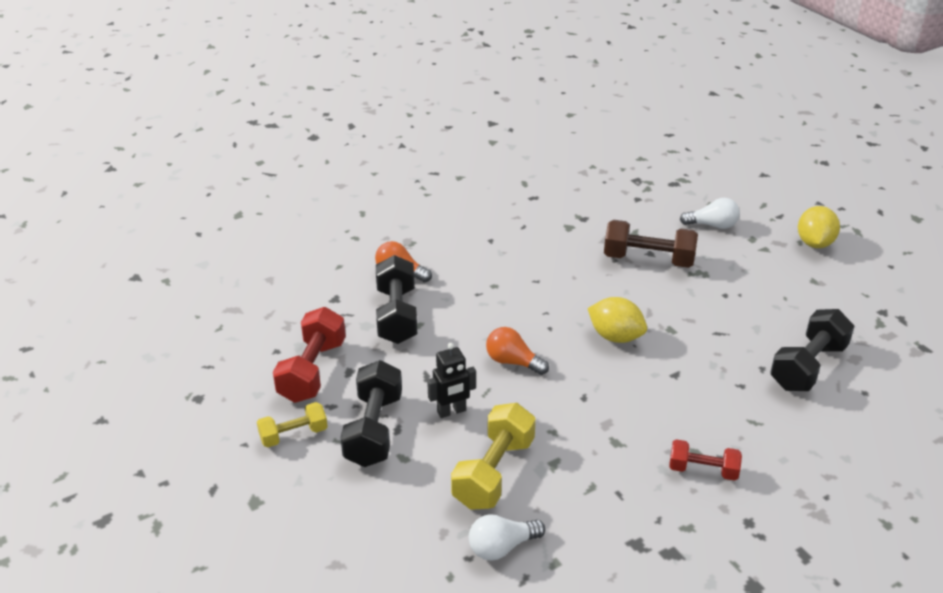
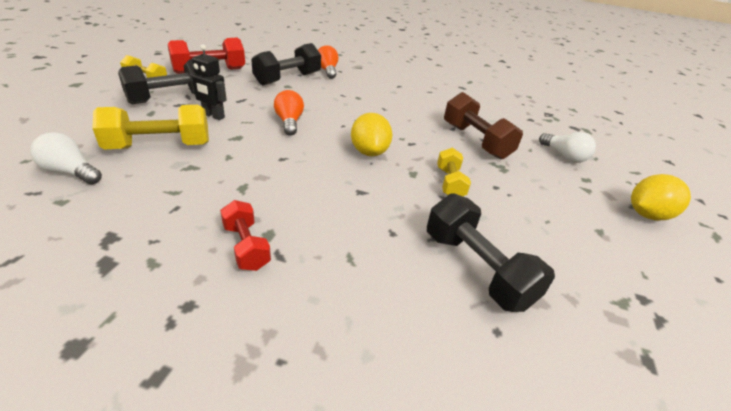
camera: 45 degrees right, 0 degrees up
(701, 317) = (449, 183): none -> yellow dumbbell
(808, 367) = (476, 269): black dumbbell -> black dumbbell turned 60 degrees clockwise

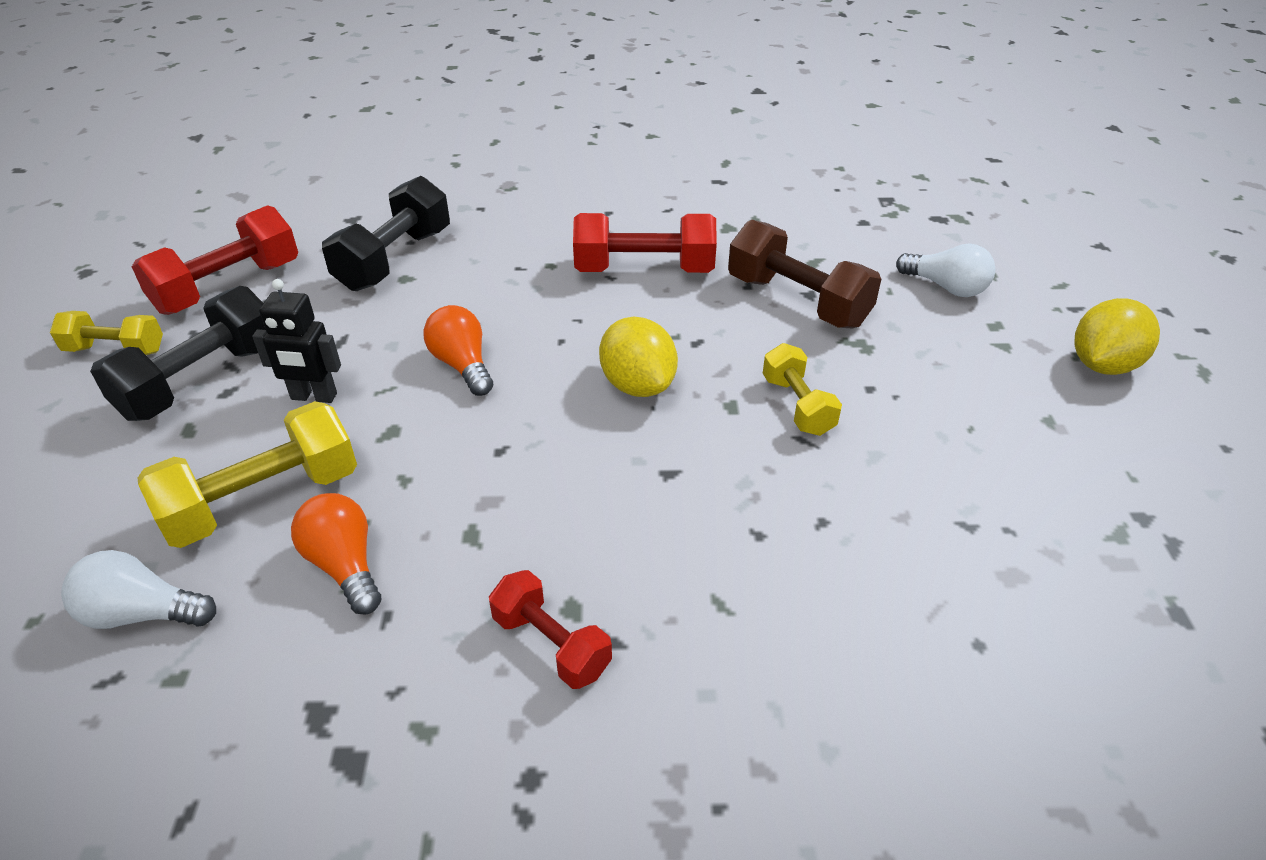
camera: 15 degrees left, 5 degrees up
(327, 71) = (457, 215): orange light bulb -> orange light bulb (345, 565)
(402, 110) = (644, 270): none -> red dumbbell
(476, 269) = (908, 553): black dumbbell -> none

